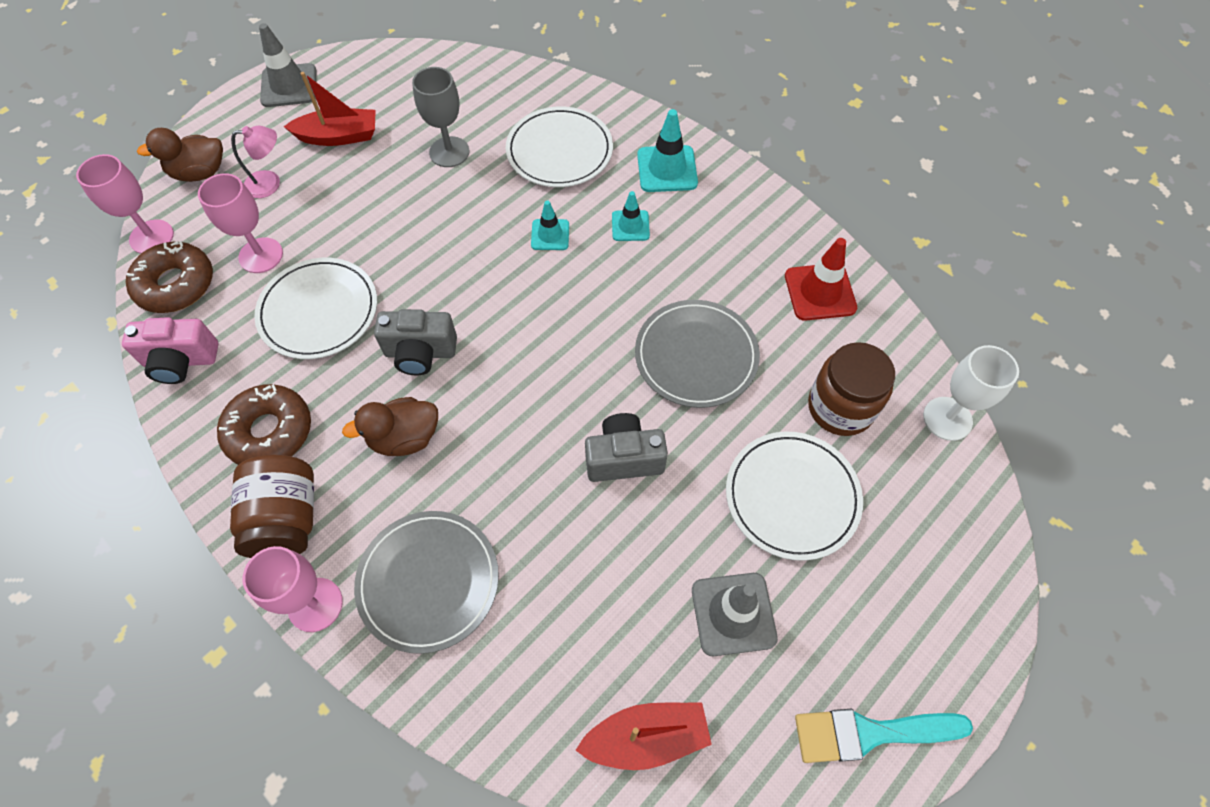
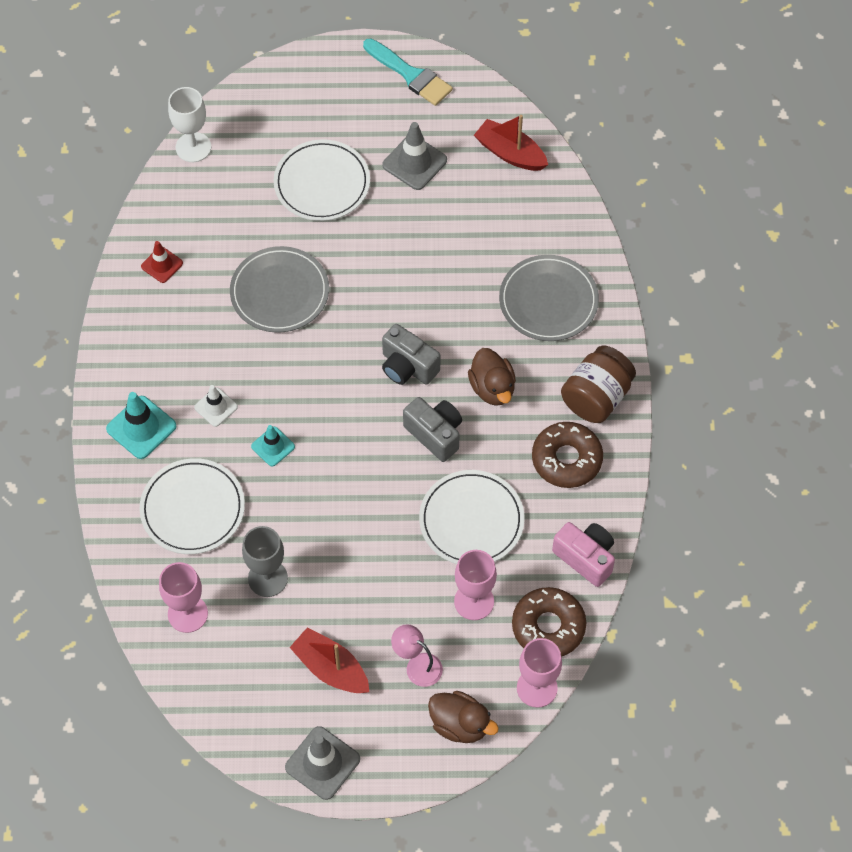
camera: 135 degrees left, 0 degrees up
(315, 604) = (616, 338): pink goblet -> pink goblet (187, 613)
(404, 438) = (492, 388): brown duck -> brown duck turned 45 degrees clockwise
(624, 458) = (385, 274): grey camera -> grey camera (407, 367)
(630, 226) = (216, 407): turquoise traffic cone -> white traffic cone
(820, 292) = (162, 265): red traffic cone -> red traffic cone, size x0.62
(840, 407) = (239, 199): brown jar -> none

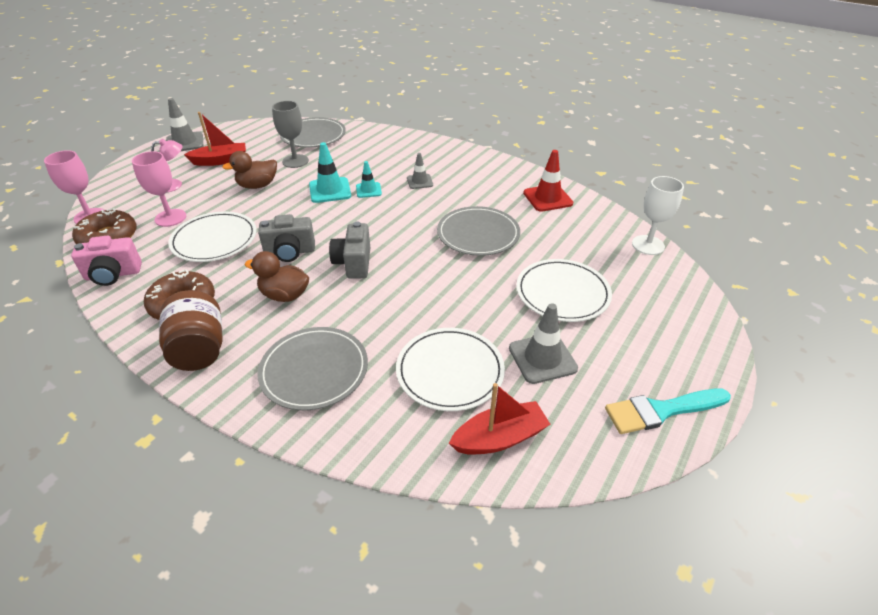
camera: 125 degrees right, 20 degrees down
(141, 427) = (436, 156): turquoise traffic cone -> turquoise traffic cone (330, 190)
(162, 265) = (547, 198): red traffic cone -> red traffic cone, size x1.60
(187, 613) = (313, 136): pink goblet -> grey plate
(192, 508) = (367, 154): white plate -> white plate (450, 371)
(216, 407) = (419, 181): white traffic cone -> grey traffic cone
(407, 367) = (353, 263): grey camera -> grey camera turned 75 degrees counterclockwise
(460, 724) = (125, 184): brown duck -> brown duck (257, 185)

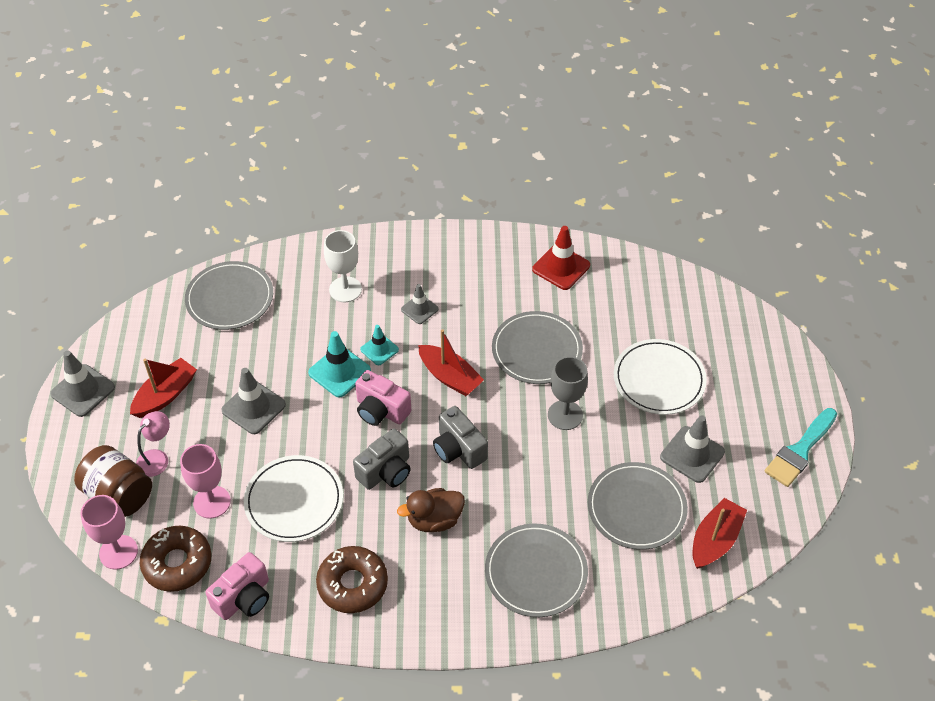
camera: 35 degrees left, 10 degrees up
(199, 349) = (422, 614): brown jar -> brown jar (119, 494)
(257, 185) = (253, 407): brown duck -> grey traffic cone
(295, 161) = (254, 349): grey goblet -> grey goblet (565, 415)
(329, 219) = (381, 410): none -> pink camera
(397, 222) = (449, 377): none -> red boat
(450, 371) = (636, 508): white plate -> grey plate
(648, 245) = (687, 283): white goblet -> white goblet (345, 289)

